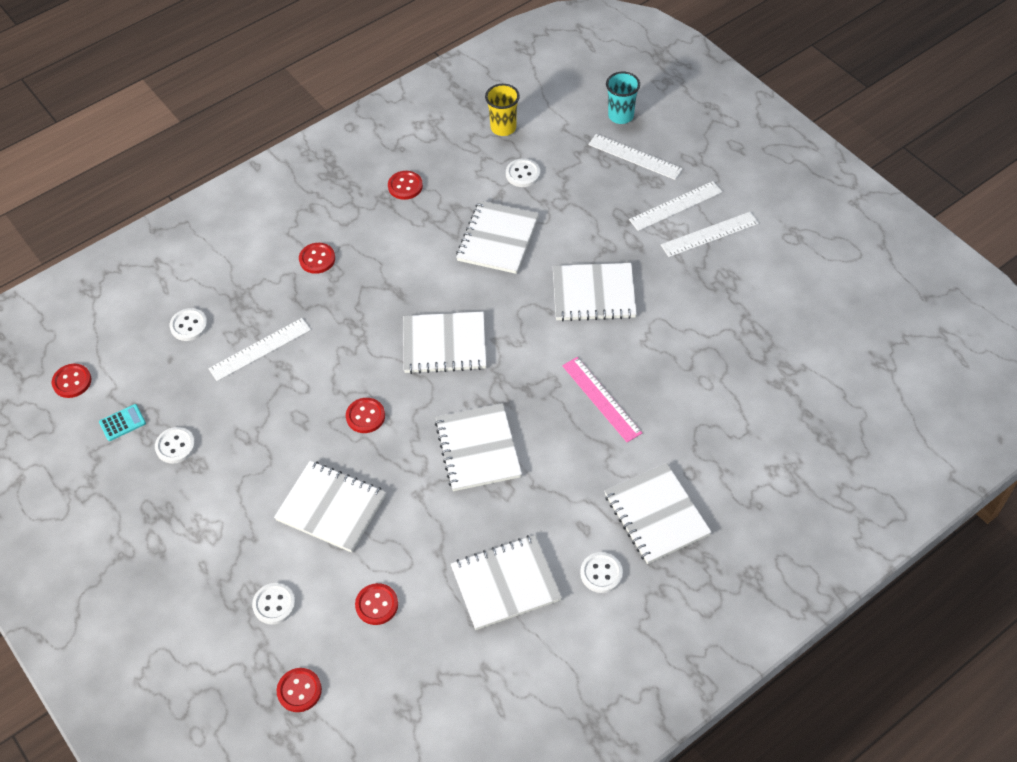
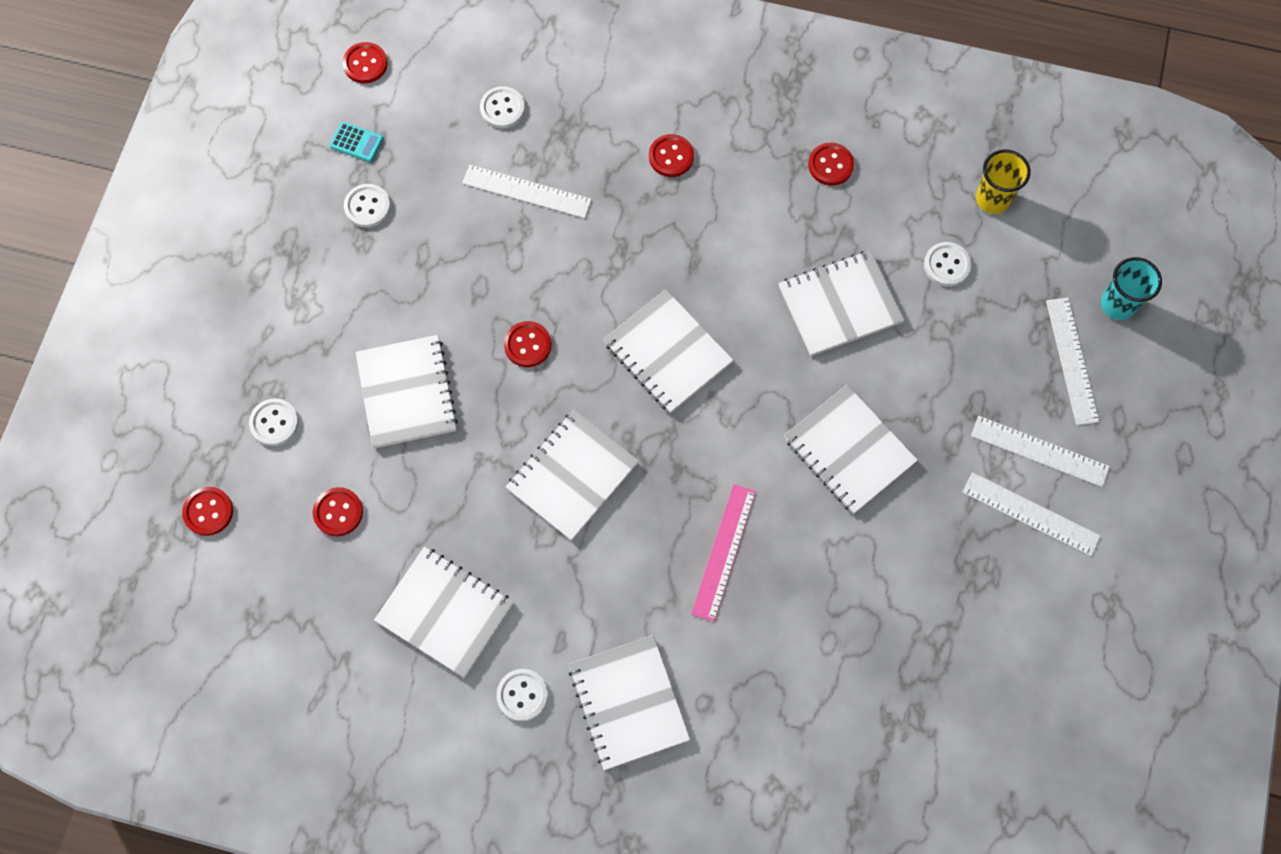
camera: 50 degrees right, 15 degrees up
(656, 515) = (628, 703): white notebook -> white notebook turned 45 degrees counterclockwise

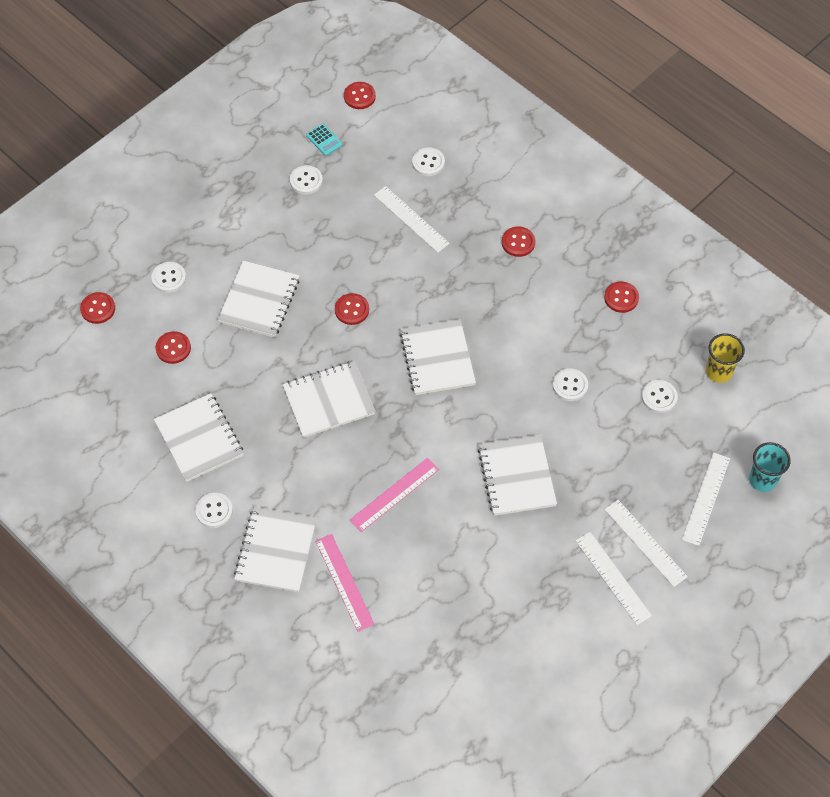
camera: 30 degrees right, 10 degrees down
(734, 695) = (344, 582): none -> pink ruler
(840, 304) = (570, 385): white notebook -> white button

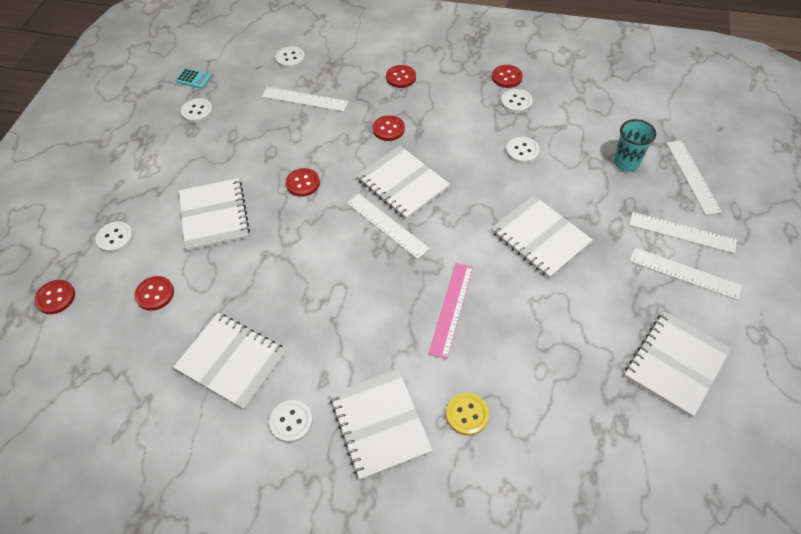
camera: 30 degrees left, 5 degrees down
(329, 400) = (334, 263): white notebook -> white notebook (675, 364)
(344, 582) = (467, 414): pink ruler -> yellow button
(359, 96) = (203, 41): red button -> red button (388, 129)
(396, 391) = (387, 225): none -> white ruler
(659, 397) = (593, 126): white button -> white button (516, 102)
(719, 372) = (617, 90): yellow cup -> none
(762, 480) = (717, 143): turquoise cup -> turquoise cup (626, 163)

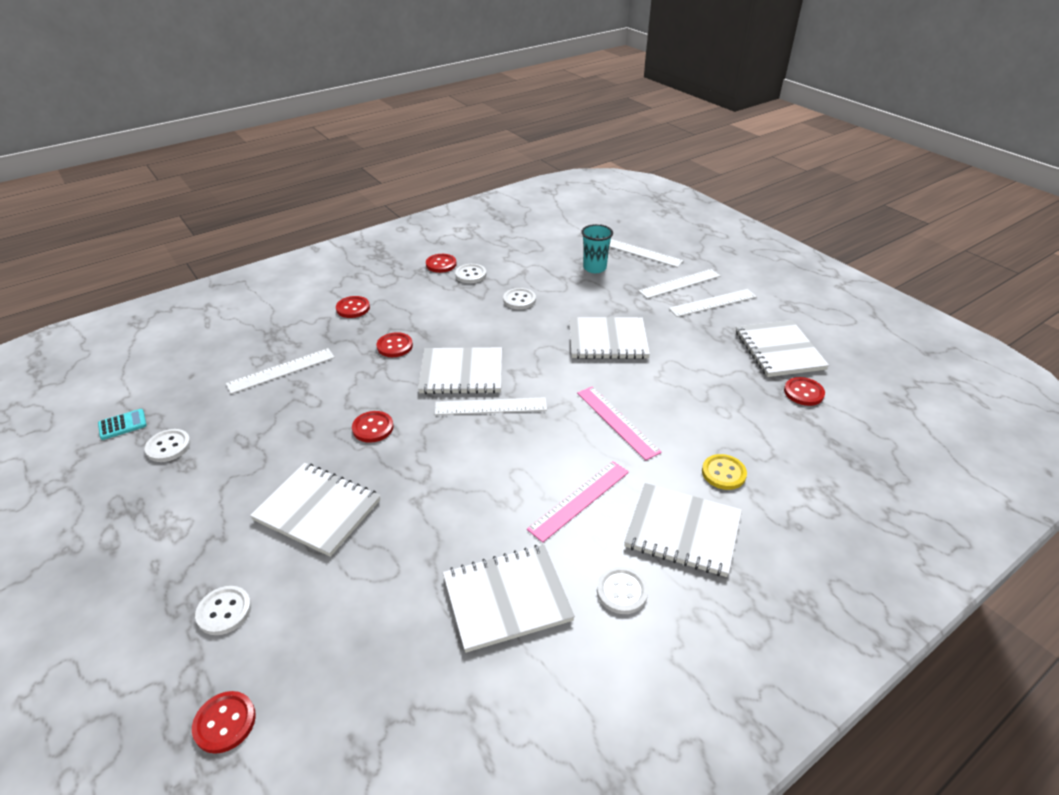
camera: 50 degrees left, 15 degrees down
(155, 294) = (348, 617): red button -> red button (803, 393)
(290, 58) = (219, 351): white button -> none
(349, 341) = (579, 500): none -> pink ruler

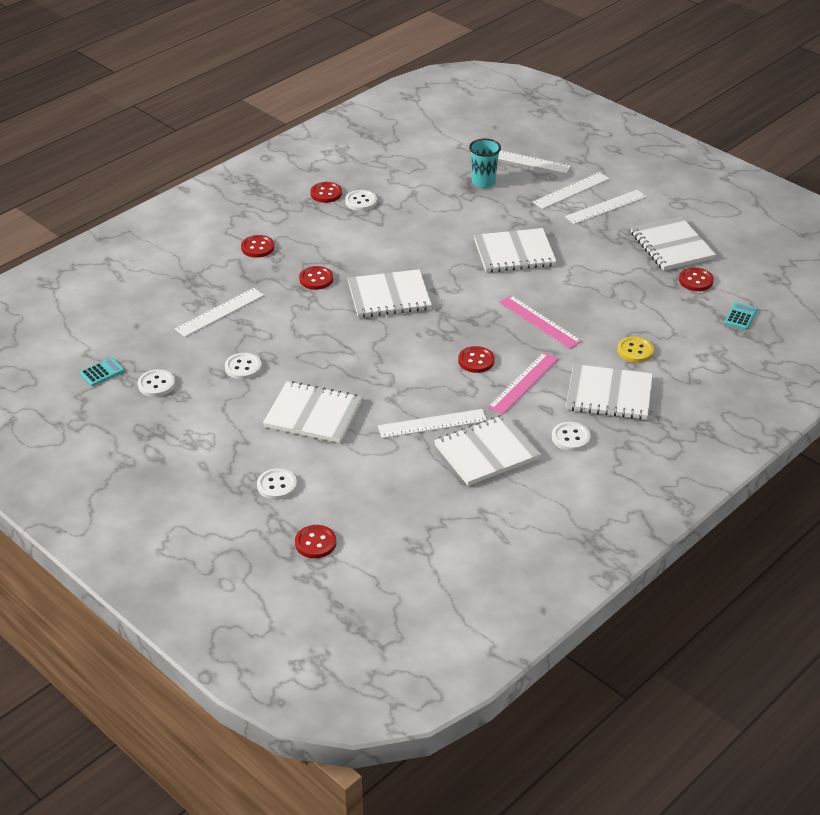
camera: 10 degrees left, 0 degrees up
(373, 428) = (329, 350): red button -> red button (476, 361)
(491, 406) = (426, 321): white ruler -> white ruler (432, 423)
(519, 300) = (419, 223): white button -> white button (243, 367)
(856, 443) = (740, 317): none -> turquoise calculator

